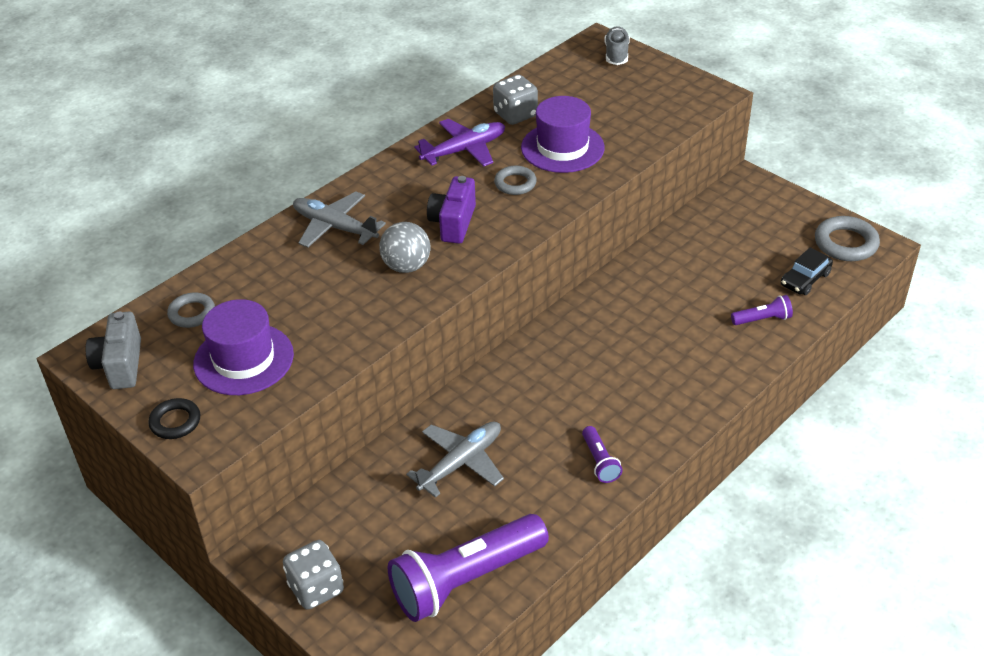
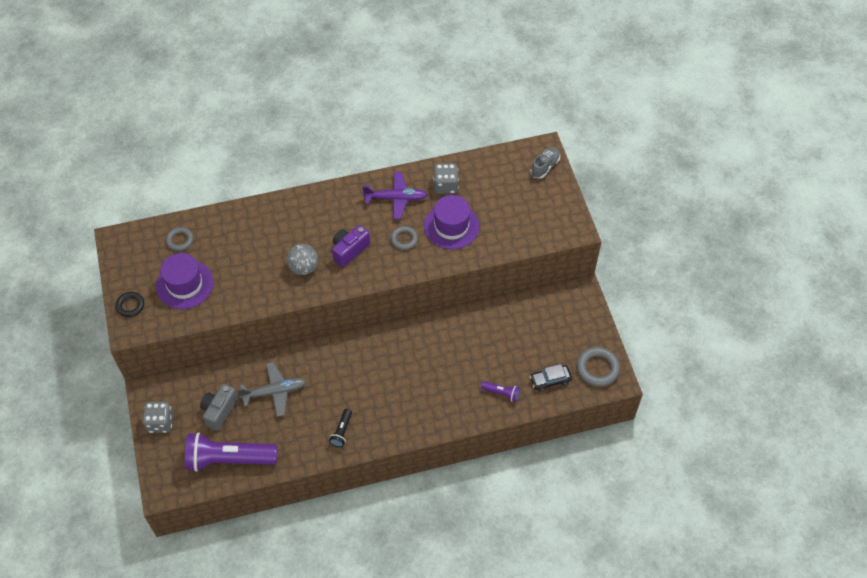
camera: 30 degrees right, 15 degrees up
(120, 365) = (127, 255): grey camera -> grey camera (219, 411)
(335, 227) = (287, 219): grey plane -> none
(600, 462) = (342, 431): purple flashlight -> black flashlight

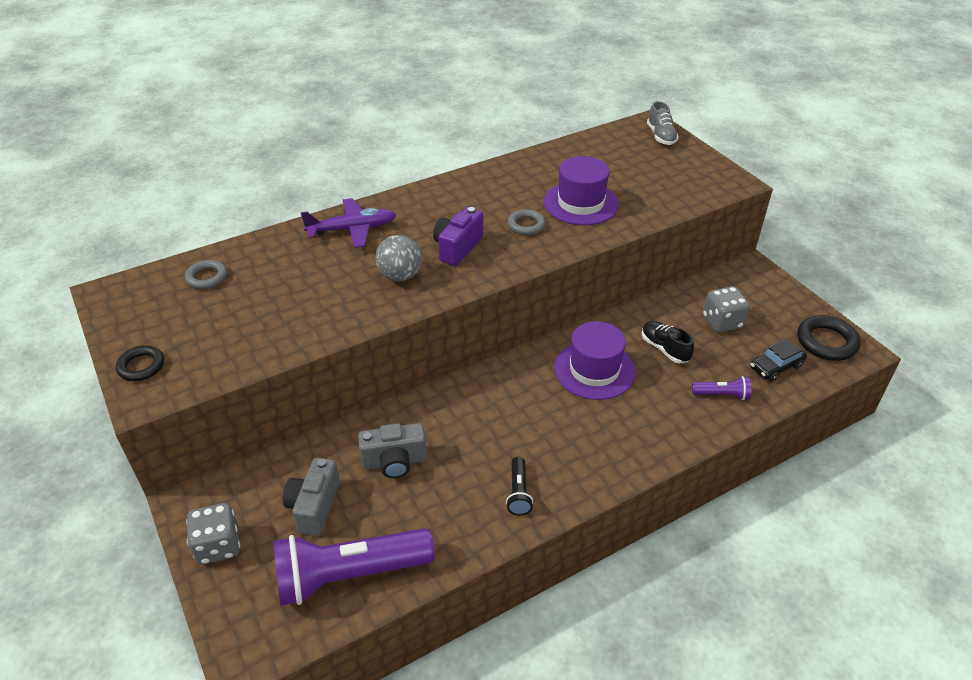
camera: 15 degrees left, 15 degrees down
(184, 284) = (225, 325): purple hat -> purple hat (594, 370)
(274, 392) = (394, 462): grey plane -> grey camera
(395, 198) = (495, 189): purple plane -> purple plane (352, 229)
(445, 186) = (552, 169): grey dice -> grey dice (722, 322)
(481, 347) = (664, 349): none -> black shoe
(545, 166) = (661, 136): grey shoe -> grey shoe turned 150 degrees clockwise
(597, 368) = (826, 342): grey ring -> black ring

